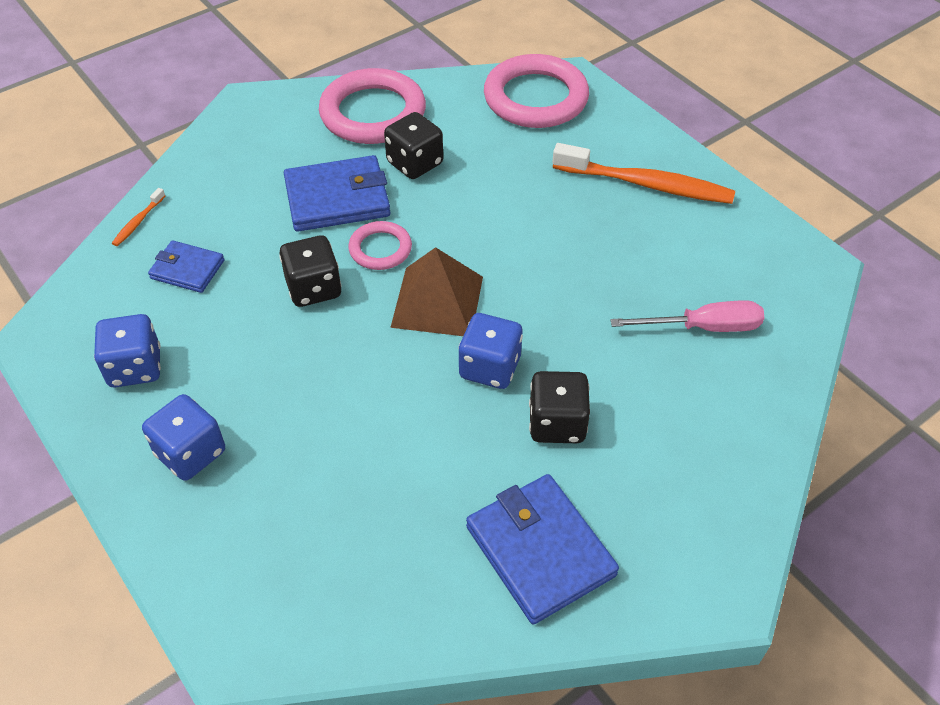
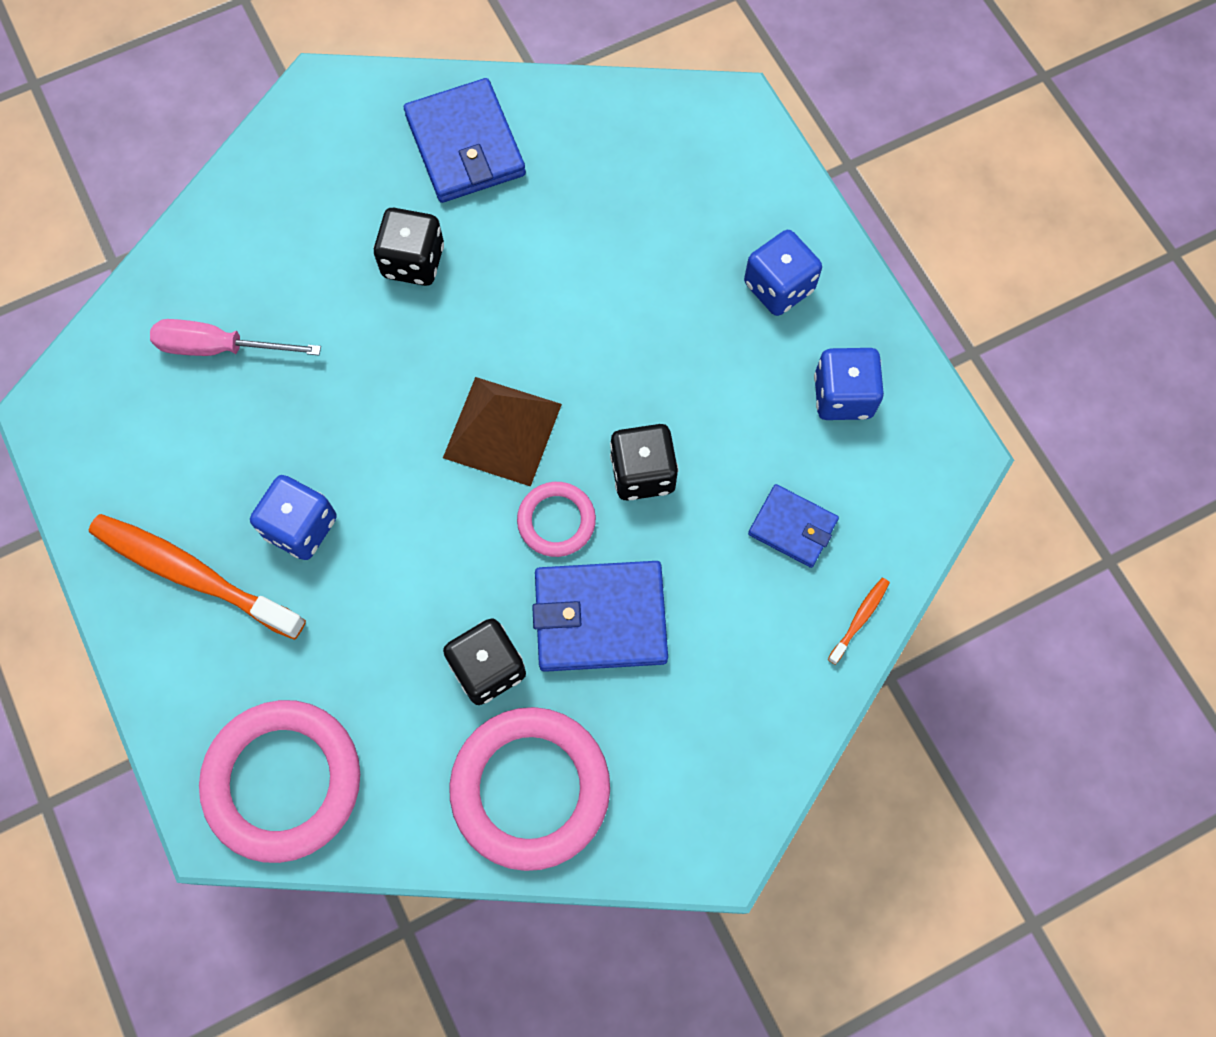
camera: 170 degrees left, 20 degrees up
(490, 367) = (464, 335): blue dice -> blue dice (301, 527)

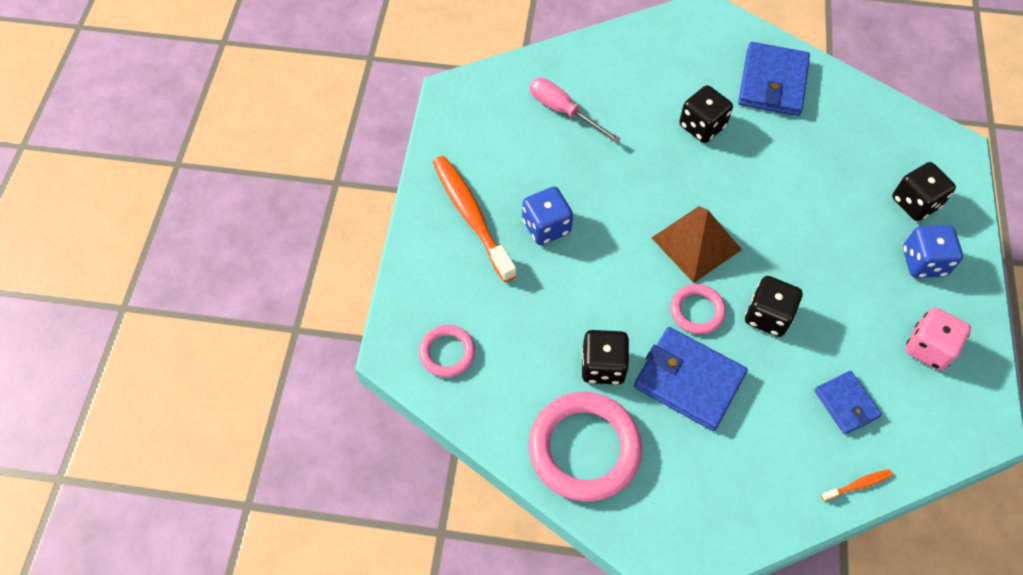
camera: 35 degrees right, 10 degrees down
(283, 781) = (447, 352): pink ring -> pink ring, size x0.53
(727, 213) = (915, 203): none -> black dice
(843, 396) = (928, 348): blue dice -> pink dice

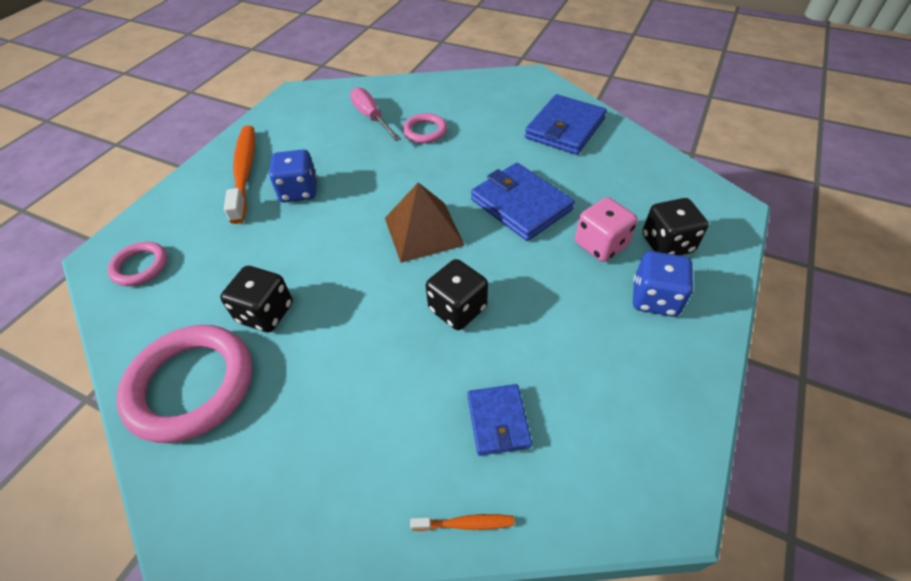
camera: 20 degrees right, 10 degrees down
(689, 380) = (340, 348): blue wallet -> blue wallet (521, 205)
(697, 311) = (388, 287): pink ring -> pink ring (425, 131)
(702, 126) = (483, 147): black dice -> none
(928, 348) = (626, 386): pink dice -> pink dice (600, 245)

